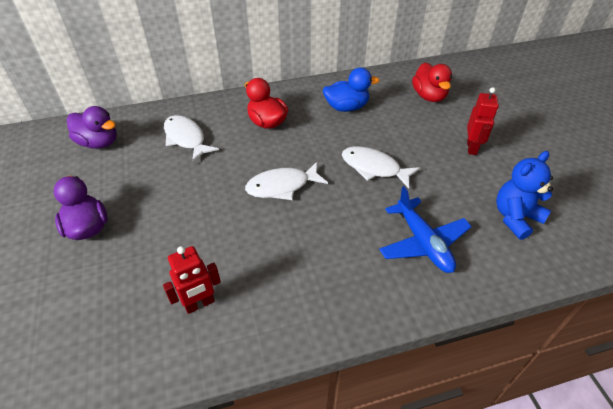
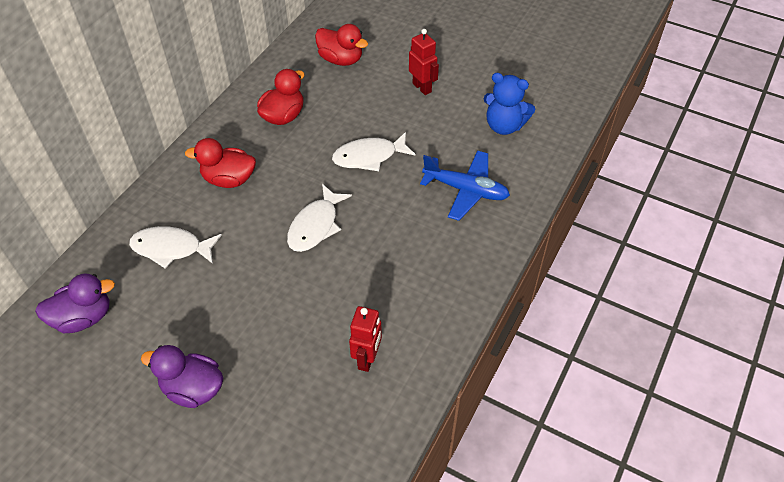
camera: 45 degrees left, 5 degrees up
(346, 107) = (283, 116): blue duck -> red duck
(515, 218) = (504, 126): blue teddy bear -> blue teddy bear turned 75 degrees counterclockwise

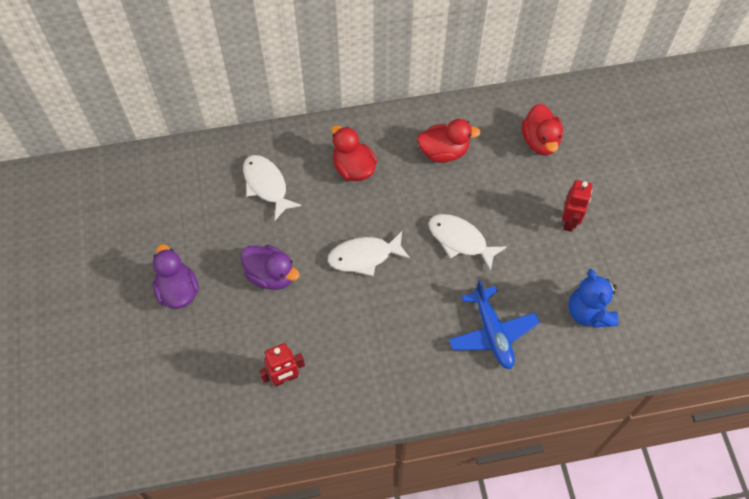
camera: 50 degrees right, 10 degrees up
(83, 317) = (175, 184): purple duck -> purple duck (271, 275)

